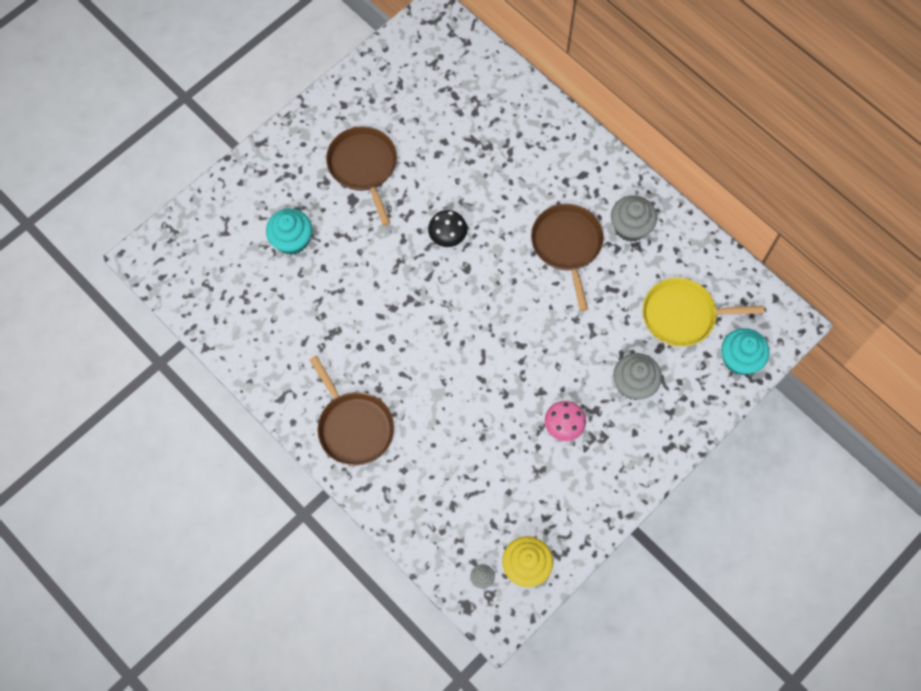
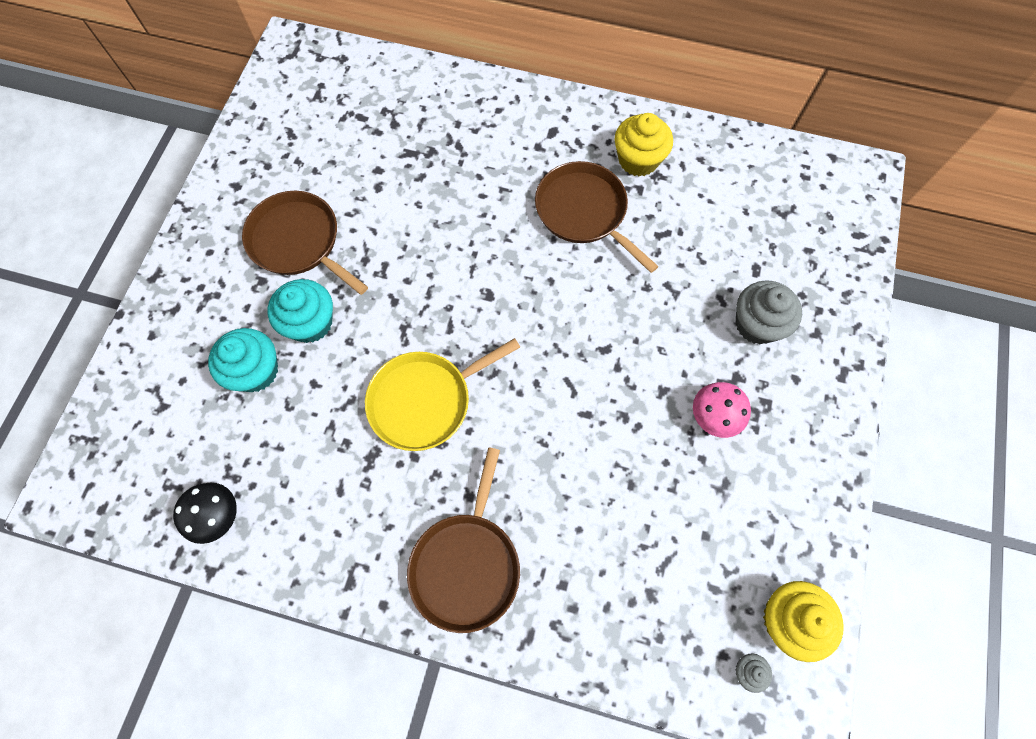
camera: 30 degrees left, 0 degrees up
(354, 427) = (466, 565): brown pan -> brown pan turned 75 degrees clockwise
(447, 236) = (444, 270): black mushroom -> black mushroom (217, 515)
(630, 227) = (638, 160): grey cupcake -> yellow cupcake
(682, 315) = (755, 222): yellow pan -> yellow pan (425, 401)
(739, 359) = (844, 237): turquoise cupcake -> turquoise cupcake (310, 323)

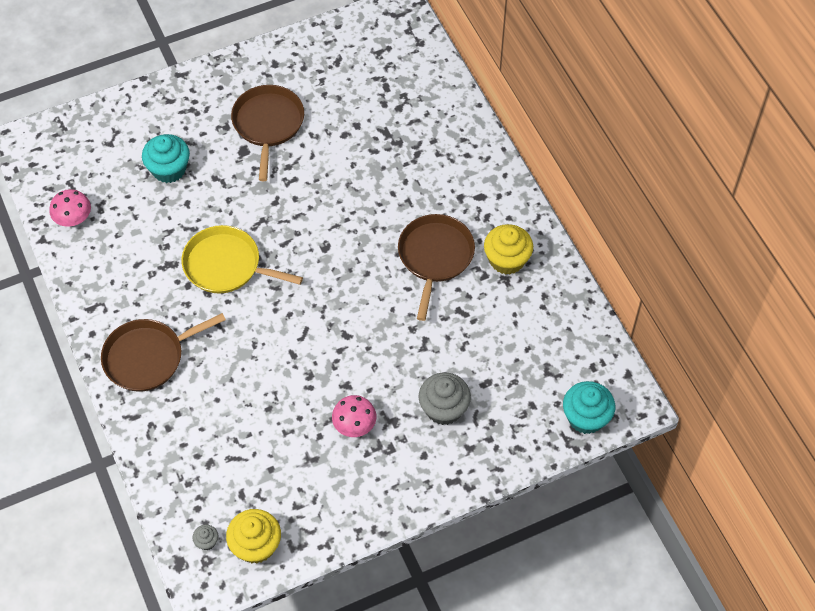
camera: 50 degrees right, 10 degrees down
(217, 515) = (73, 218): black mushroom -> pink mushroom
(310, 323) = (222, 172): turquoise cupcake -> turquoise cupcake (586, 417)

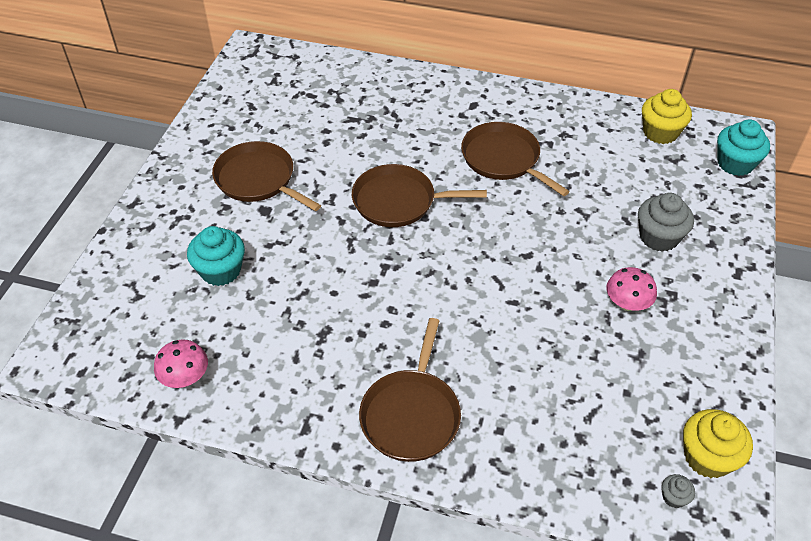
camera: 50 degrees left, 10 degrees down
(226, 265) = (370, 292): yellow pan -> none
(326, 222) = (398, 201): none -> brown pan
(507, 260) = (547, 124): yellow cupcake -> yellow cupcake (660, 132)

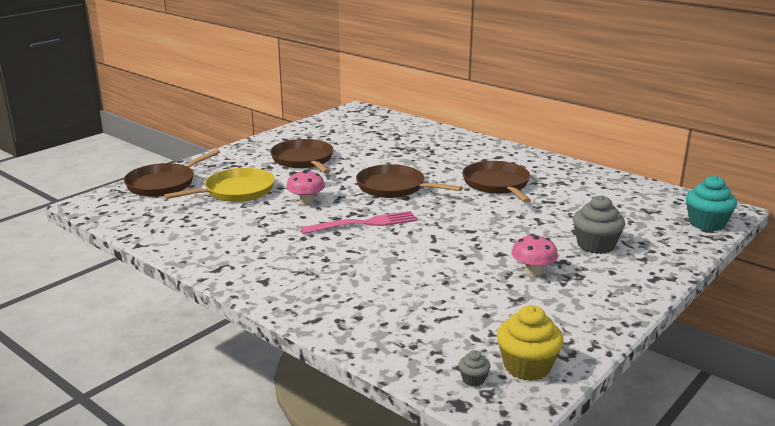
camera: 25 degrees right, 25 degrees down
(185, 377) = (163, 229): pink mushroom -> pink mushroom (306, 201)
(221, 270) = (236, 191): turquoise cupcake -> yellow pan
(410, 282) = (364, 223): none -> pink fork
(411, 414) = (299, 282): brown pan -> brown pan (164, 184)
(660, 132) = (649, 196): yellow cupcake -> none

